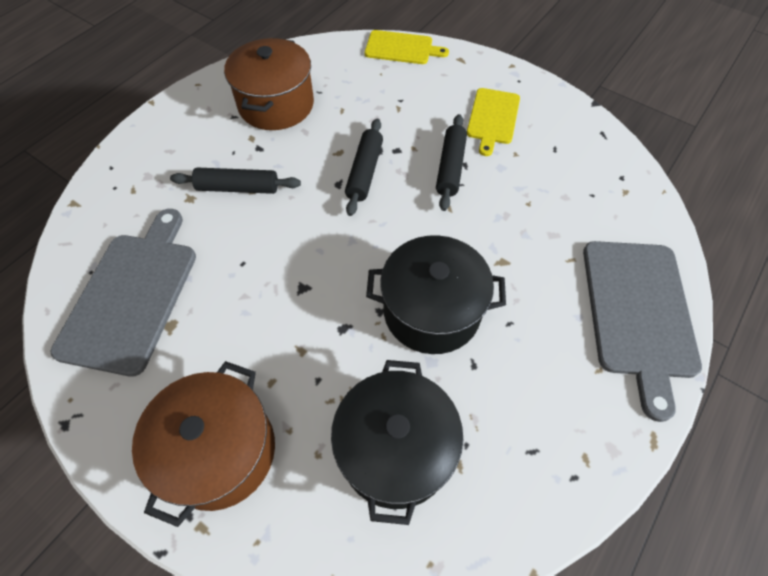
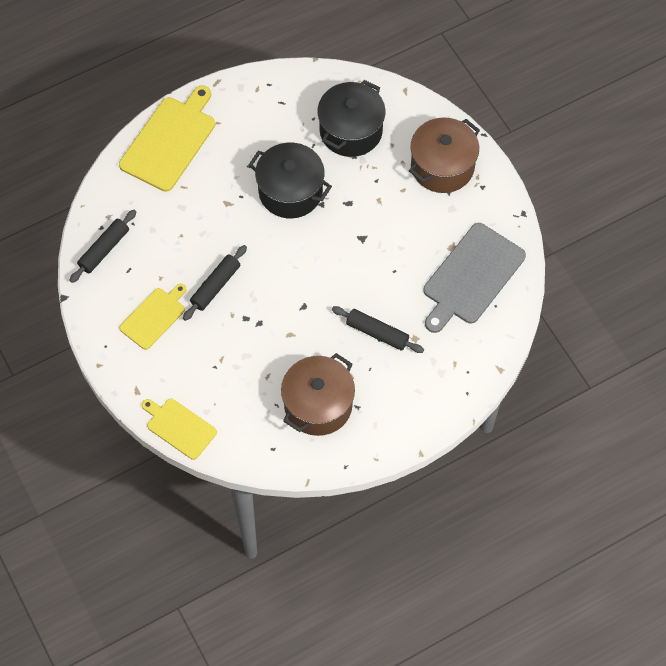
camera: 155 degrees left, 5 degrees up
(365, 172) = (279, 308): black rolling pin -> black rolling pin (104, 249)
(638, 313) = (170, 141): grey cutting board -> yellow cutting board

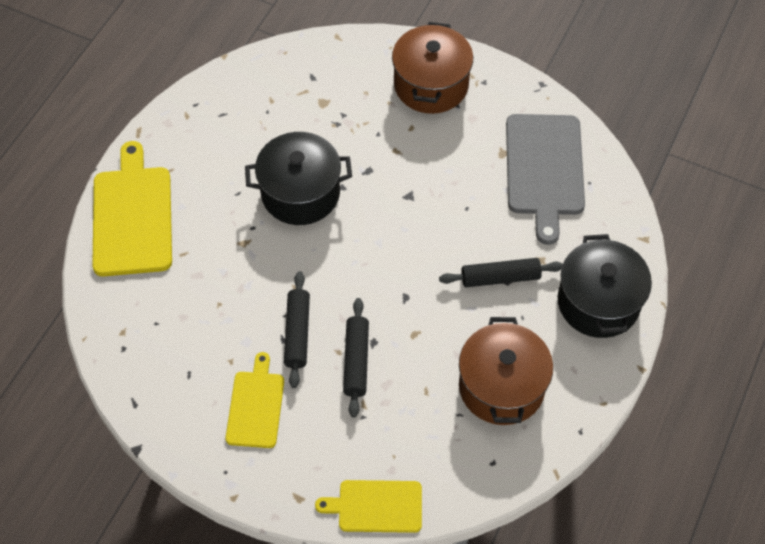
camera: 35 degrees left, 5 degrees down
(104, 249) = (144, 370): black rolling pin -> black rolling pin (356, 361)
(351, 131) = (314, 102): black pot -> black pot (598, 302)

